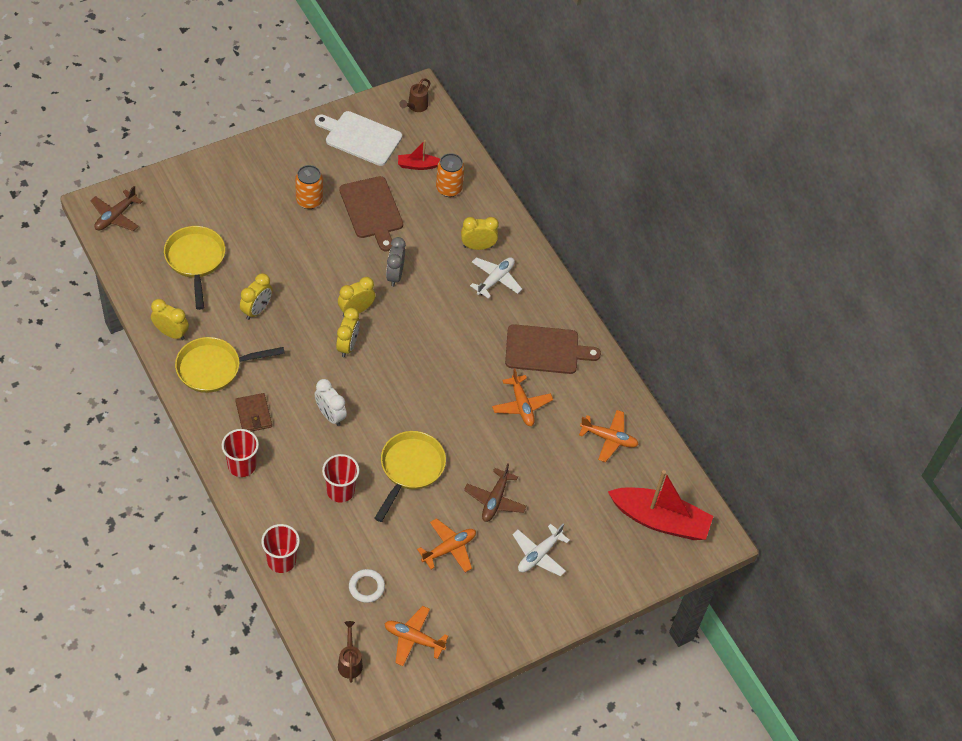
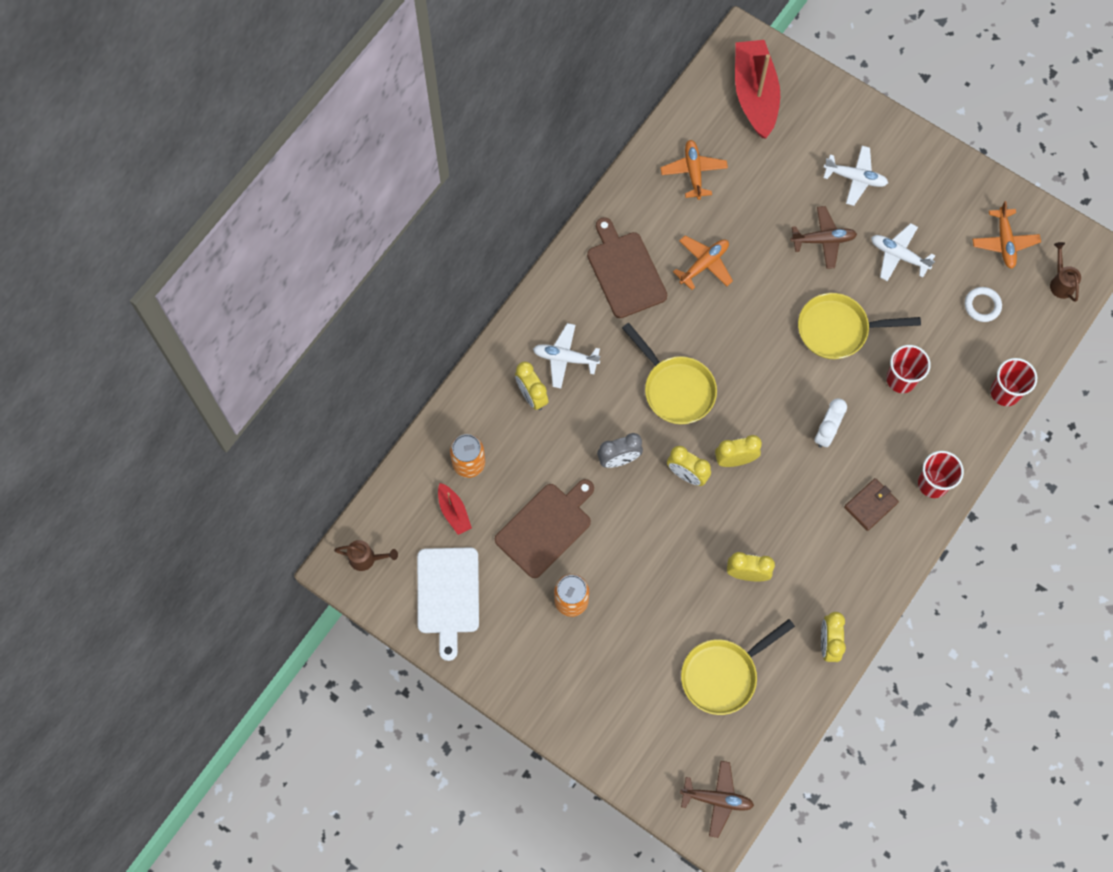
camera: 110 degrees left, 15 degrees up
(214, 368) = (842, 575): yellow pan -> yellow pan (675, 389)
(350, 662) = (1060, 282): brown watering can -> brown watering can turned 105 degrees clockwise
(449, 549) = (898, 255): orange plane -> white plane

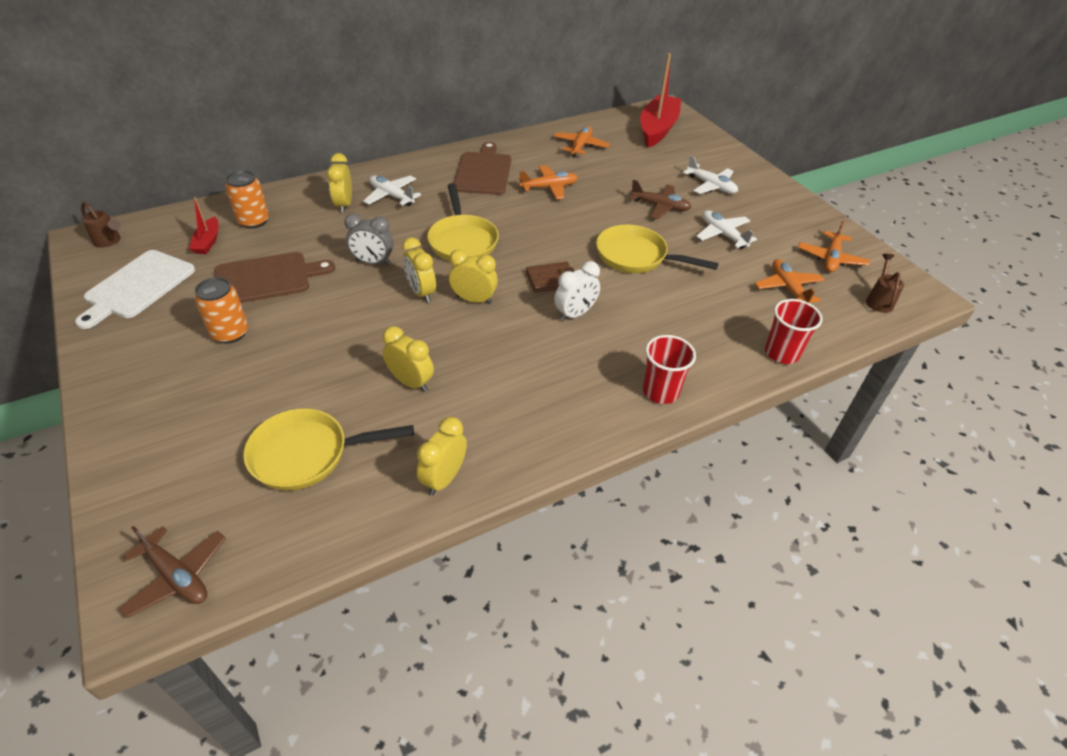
camera: 25 degrees right, 25 degrees down
(870, 505) = (581, 382): brown wallet -> brown wallet (551, 279)
(901, 379) = (675, 306): red cup -> none
(982, 305) = (788, 288): white ring -> orange plane

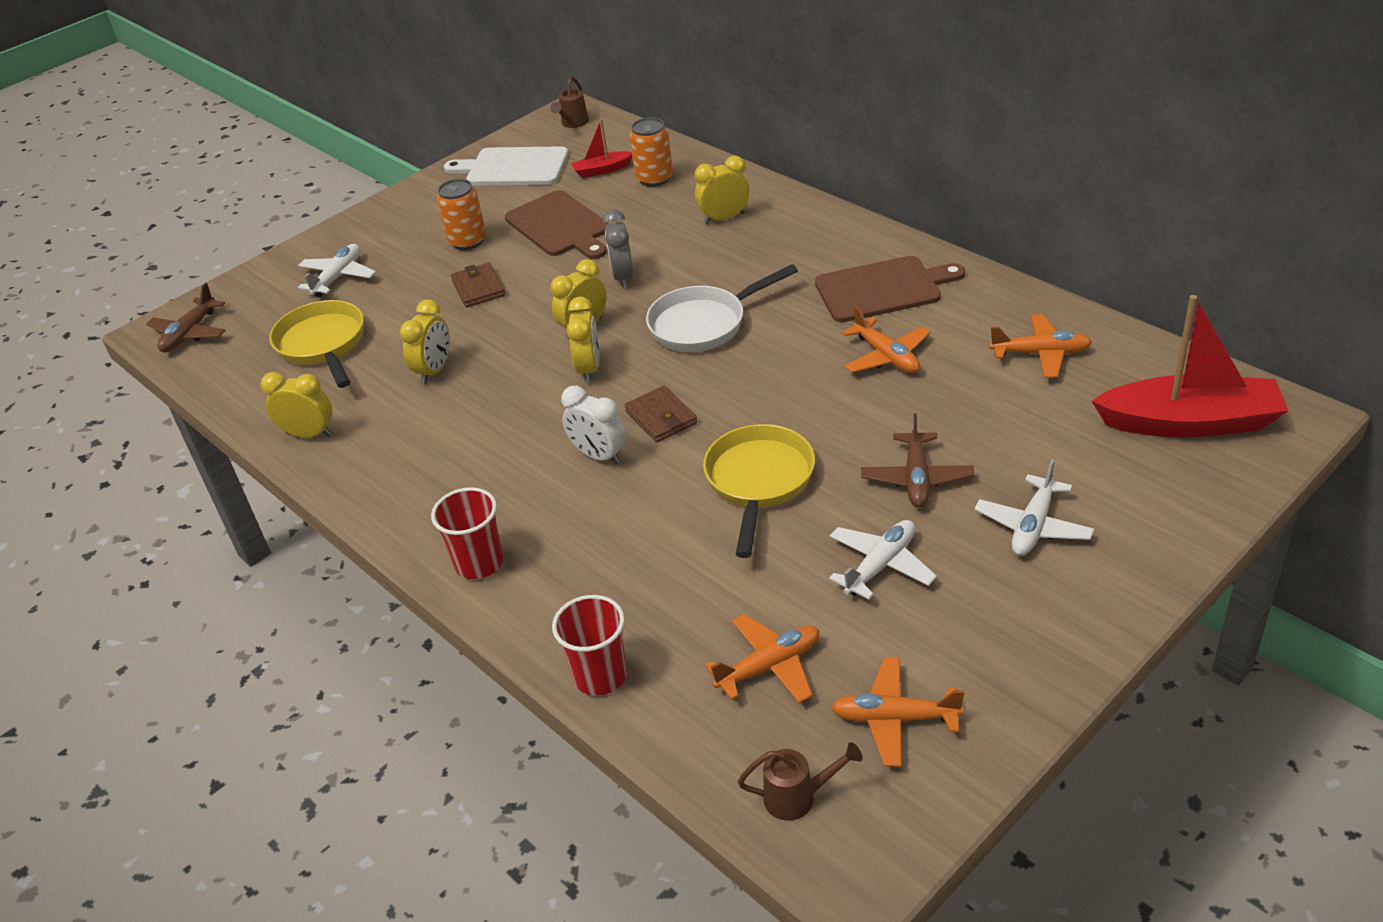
camera: 80 degrees right, 5 degrees down
(312, 338) = (478, 288): none -> brown wallet
(391, 196) = (767, 242): white plane -> white plane (338, 277)
(462, 241) = (704, 324): yellow pan -> white pan

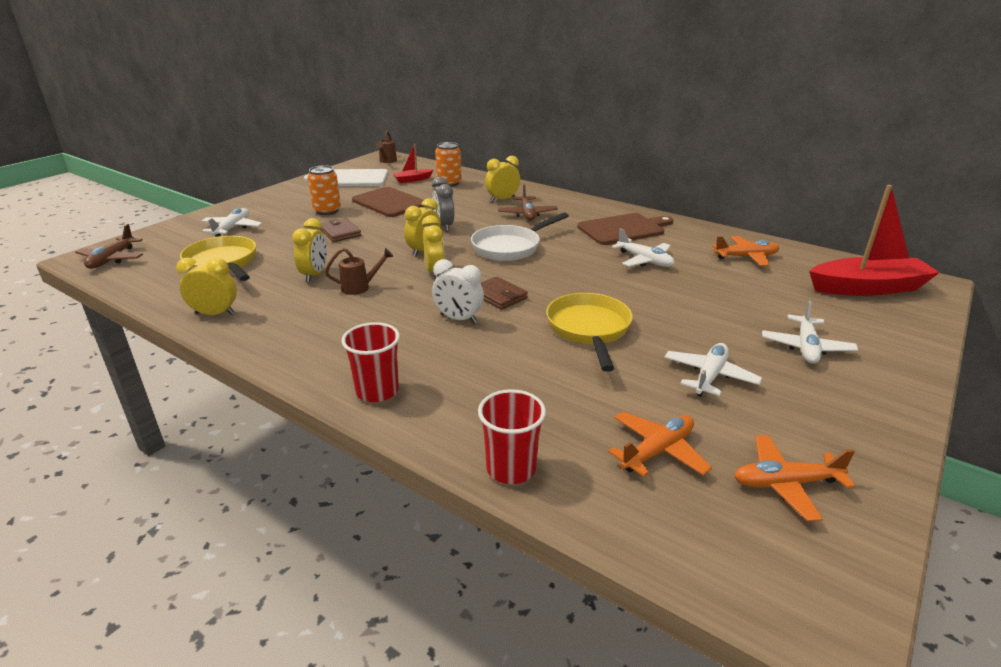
camera: 15 degrees left, 10 degrees down
(798, 797) = (738, 557): brown watering can -> brown watering can (360, 287)
(886, 356) = (644, 260): orange plane -> white plane
(916, 478) = (705, 323): brown plane -> brown plane (527, 214)

